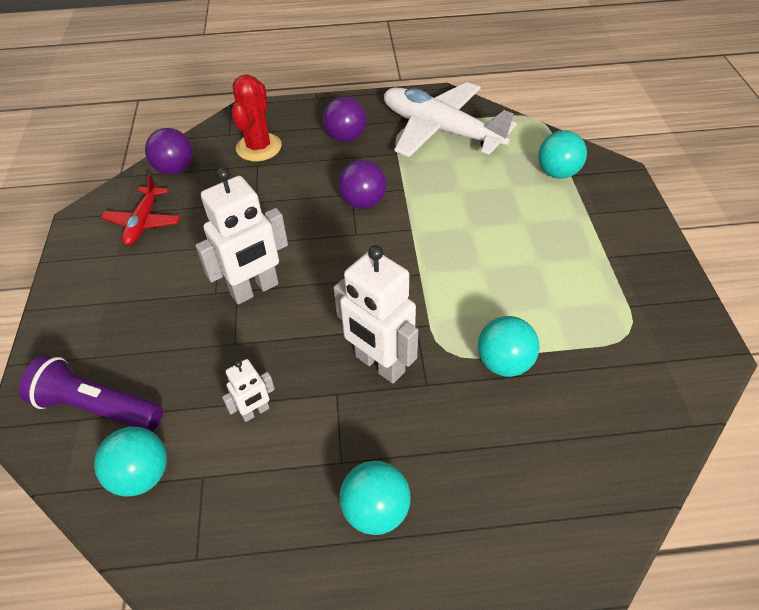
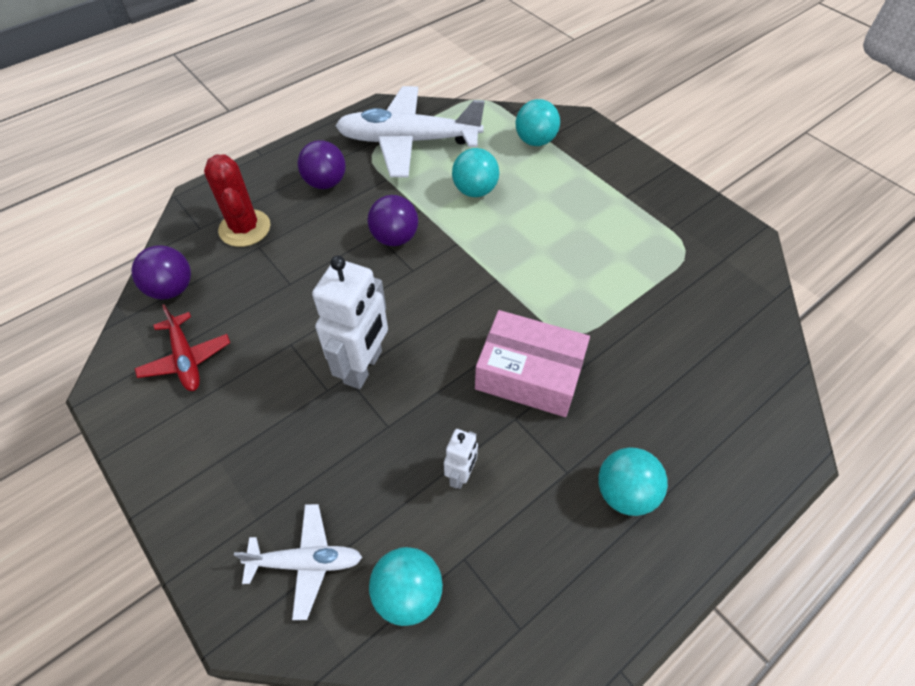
camera: 35 degrees left, 5 degrees up
(97, 407) = (306, 562): purple flashlight -> white plane
(379, 364) = (529, 374): white robot -> pink box
(504, 363) = (621, 320): turquoise ball -> turquoise ball (475, 190)

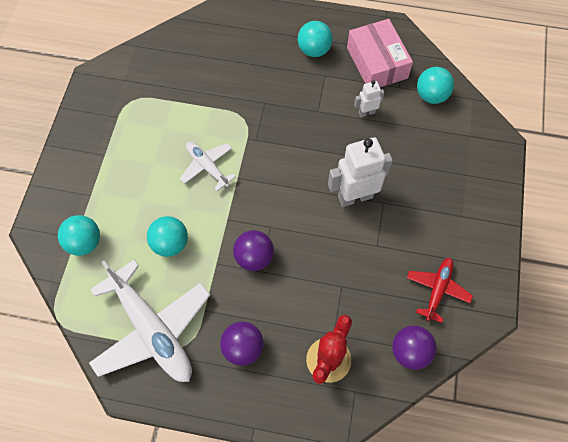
camera: 130 degrees left, 10 degrees up
(306, 562) = (459, 140): white plane -> white plane (207, 167)
(529, 374) = (287, 121): pink box -> pink box (377, 63)

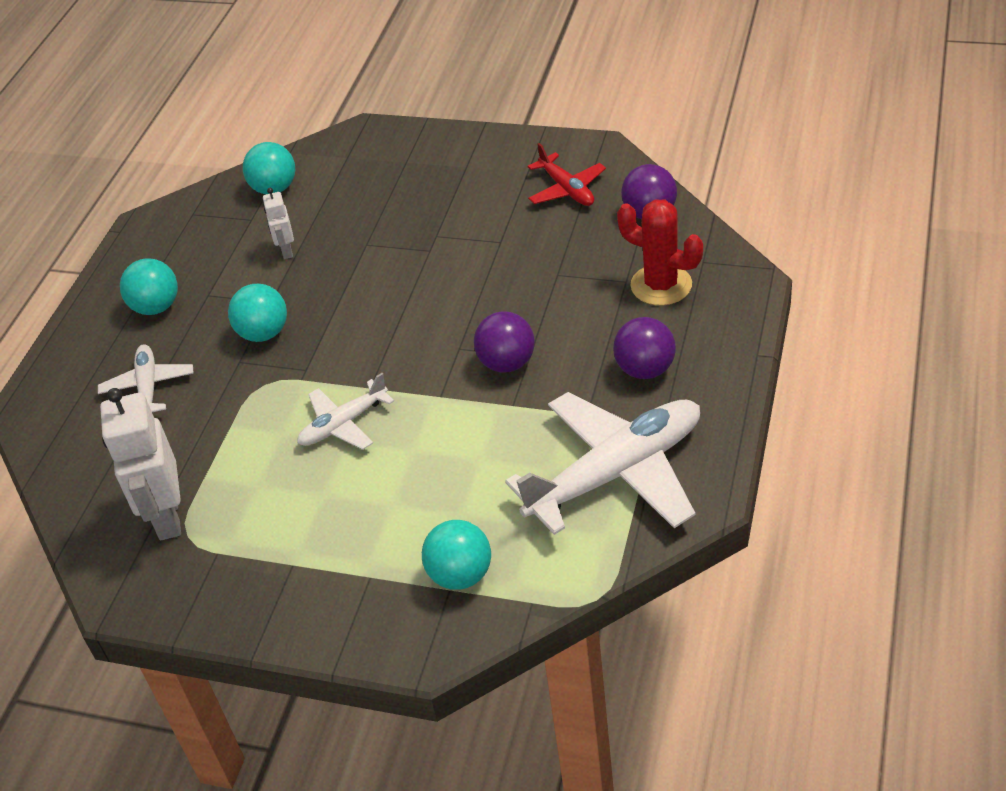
camera: 80 degrees left, 20 degrees down
(170, 244) = (474, 461): turquoise ball -> turquoise ball (264, 333)
(245, 59) = (148, 387): none -> white plane
(355, 196) = (423, 262): white robot -> white robot (167, 517)
(377, 63) = (202, 240): pink box -> none
(437, 289) = (567, 189): red plane -> red plane turned 150 degrees counterclockwise

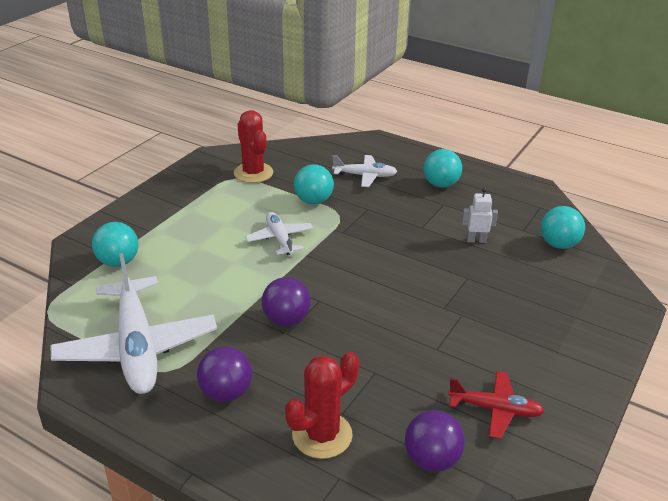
camera: 100 degrees right, 10 degrees down
(167, 517) = (253, 173): white robot -> red cactus
(264, 333) = (389, 220): turquoise ball -> turquoise ball (313, 201)
(567, 189) = (495, 409): red plane -> red plane turned 150 degrees counterclockwise

